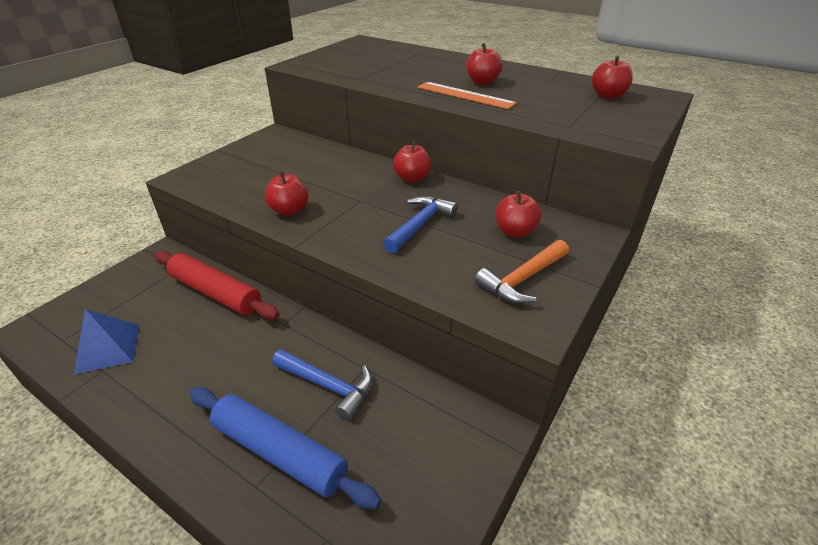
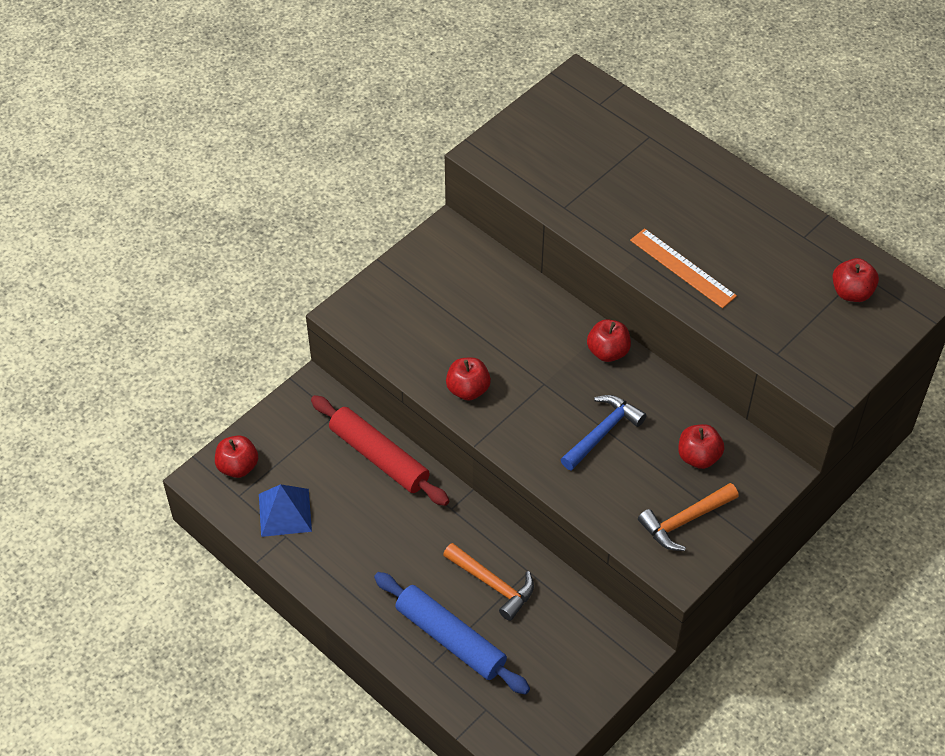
camera: 10 degrees right, 15 degrees up
(327, 385) = (492, 584): blue hammer -> orange hammer
(482, 82) = (712, 236): red apple -> red apple (238, 466)

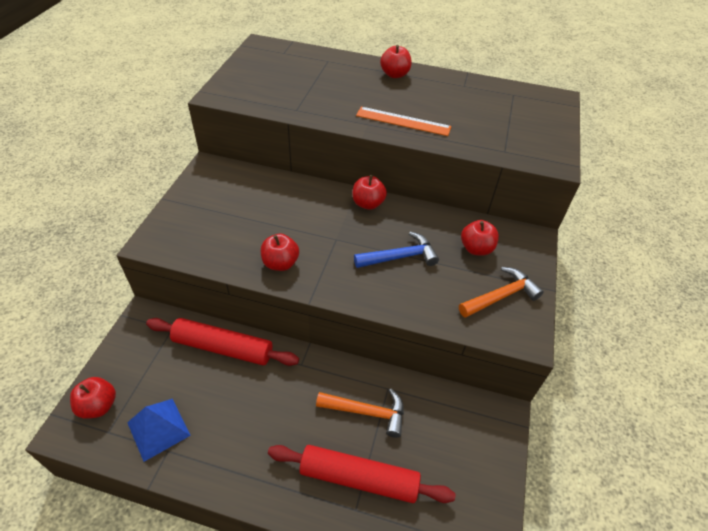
camera: 30 degrees left, 5 degrees down
(450, 638) = (359, 478): blue rolling pin -> red rolling pin
(602, 432) = (400, 257): blue hammer -> blue hammer turned 60 degrees clockwise
(685, 521) = (501, 296): orange hammer -> orange hammer turned 150 degrees counterclockwise
(851, 292) = (518, 105): red apple -> red apple (395, 74)

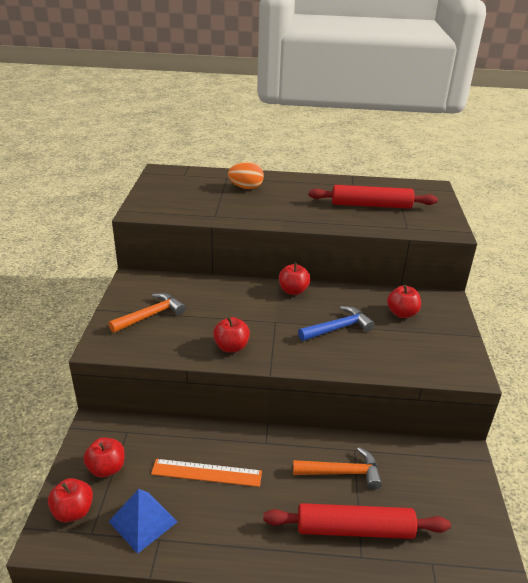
camera: 10 degrees left, 15 degrees down
(223, 347) = (184, 440): red rolling pin -> red rolling pin (371, 205)
(343, 76) = (246, 188): none -> orange egg
(395, 74) = (290, 182): red apple -> red apple (106, 468)
(403, 121) = (312, 215): orange ruler -> orange ruler (206, 473)
(501, 296) = (437, 346): orange hammer -> orange hammer (150, 315)

